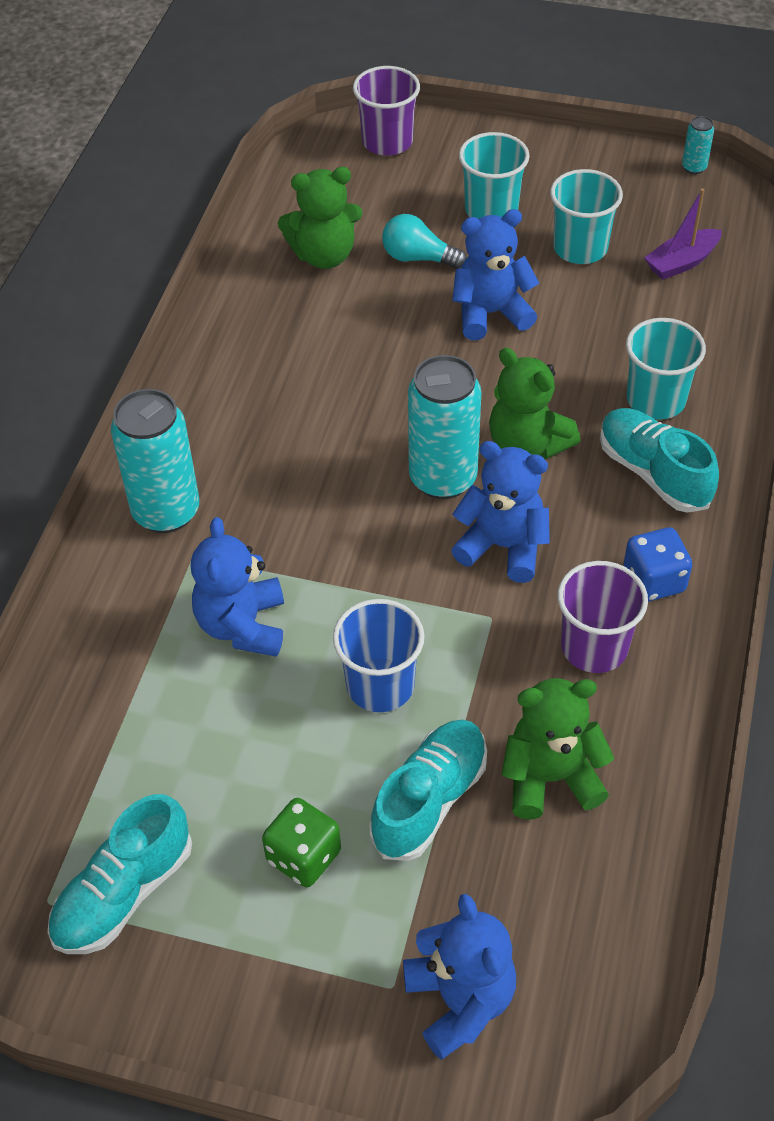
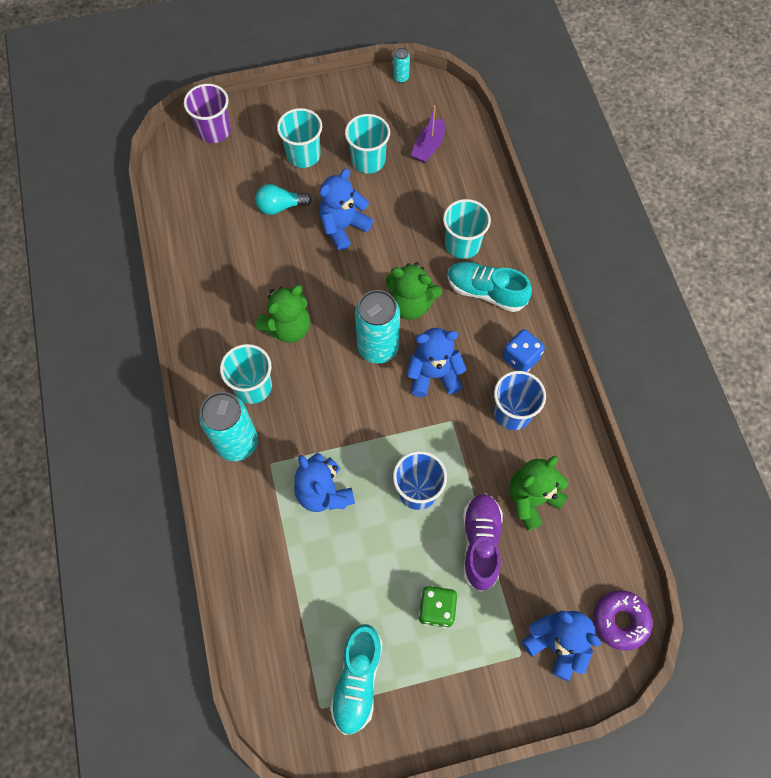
camera: 30 degrees left, 15 degrees up
(234, 453) = (253, 386): none -> turquoise cup
(324, 255) = (224, 228): green teddy bear -> green teddy bear (288, 328)
(429, 800) = (480, 543): turquoise shoe -> purple shoe
(588, 1022) = (620, 621): none -> purple donut
(594, 647) = (512, 412): purple cup -> blue cup

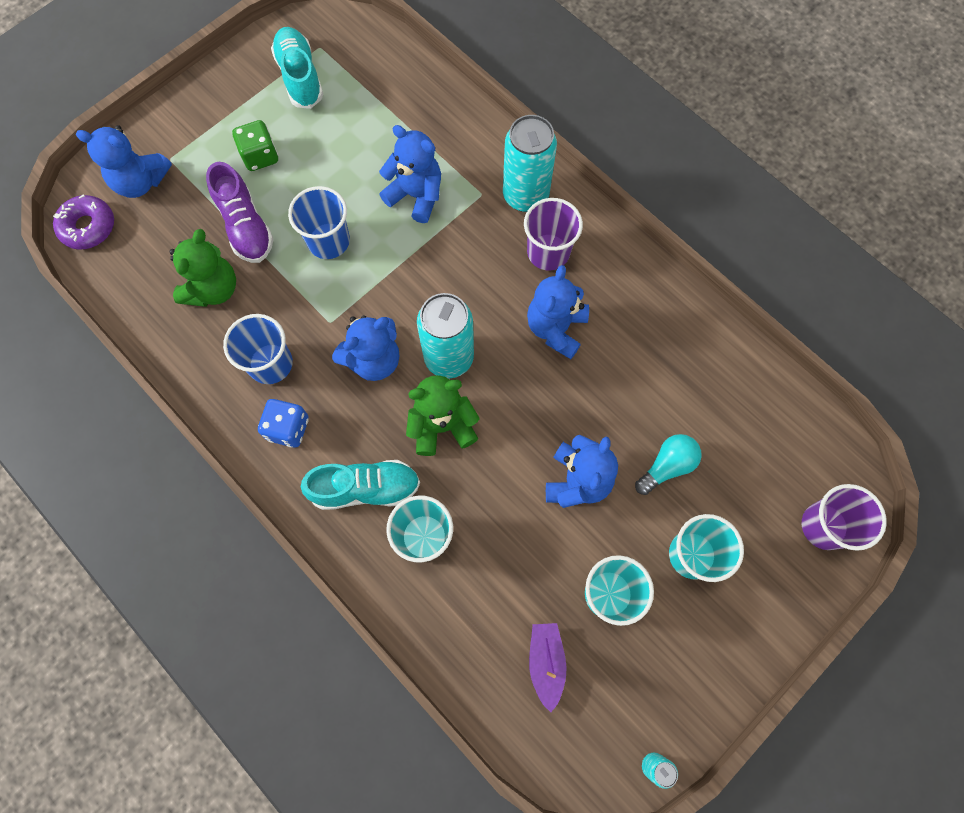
camera: 150 degrees right, 5 degrees up
(253, 386) = (548, 252): turquoise cup -> purple cup
(288, 328) = (556, 328): green teddy bear -> blue teddy bear

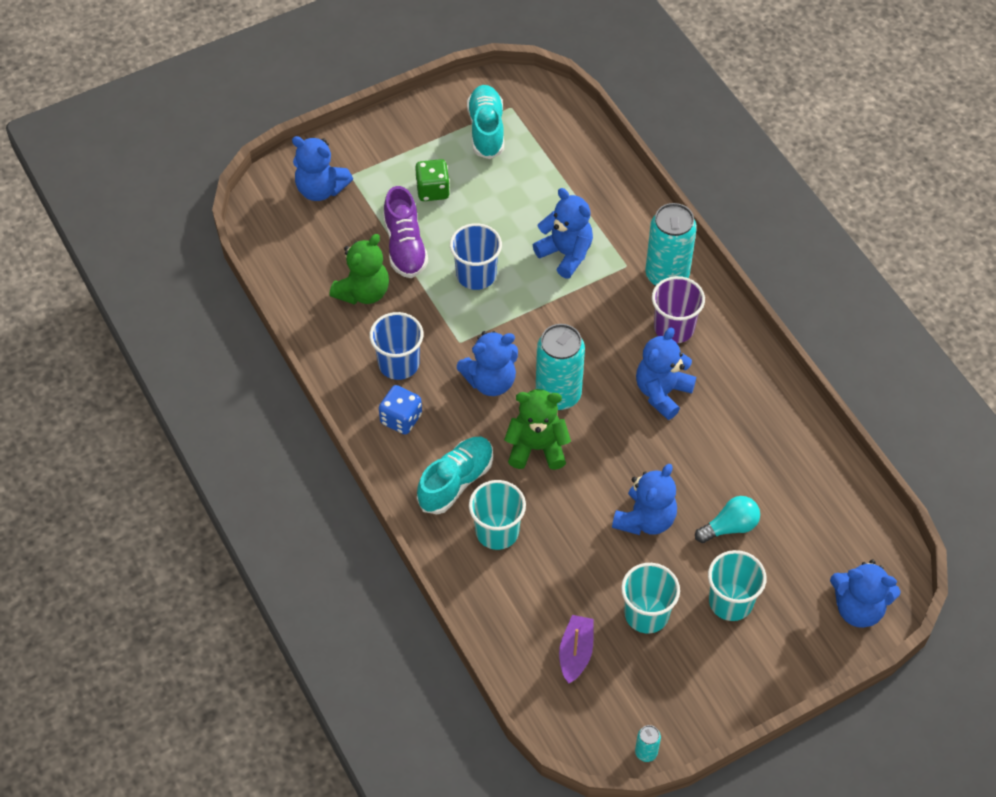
camera: 15 degrees right, 15 degrees down
(88, 227) = (266, 217): purple donut -> none
(365, 488) = (456, 481): turquoise shoe -> turquoise shoe turned 60 degrees counterclockwise
(824, 526) = (858, 608): purple cup -> blue teddy bear

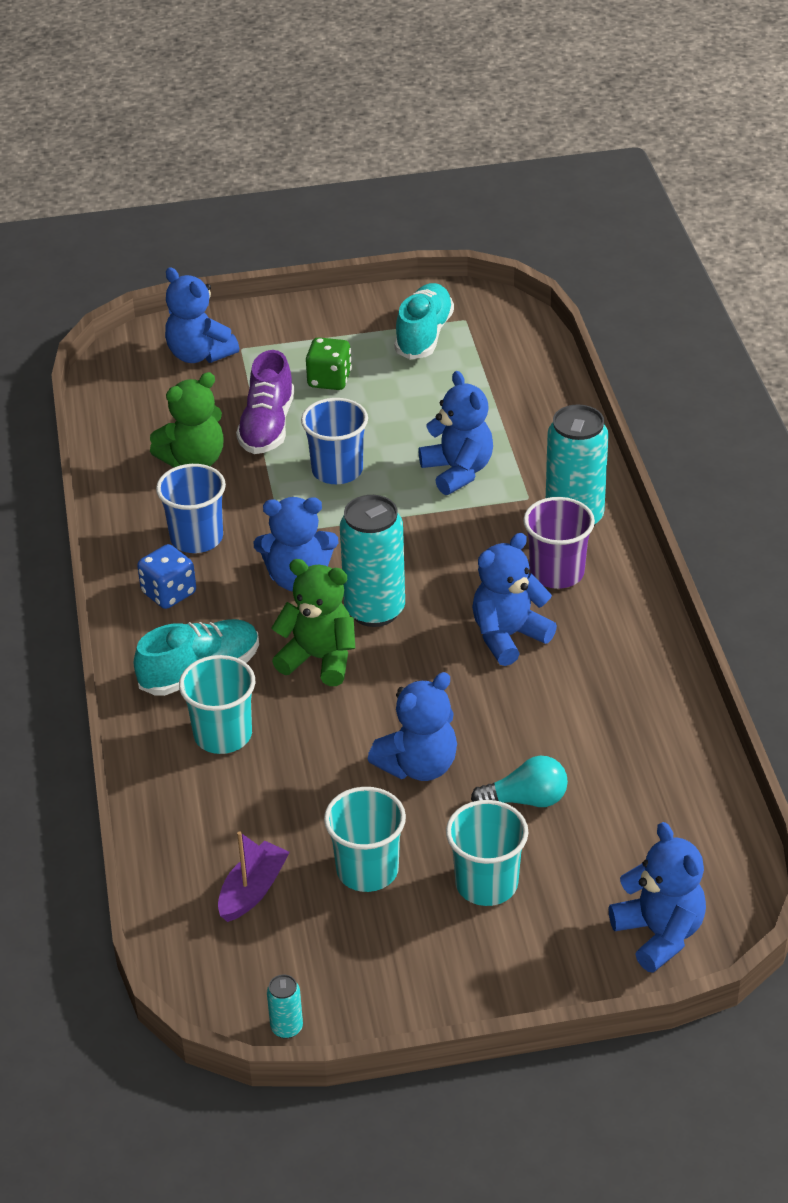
camera: 20 degrees right, 15 degrees down
(858, 608) = (659, 934): blue teddy bear -> blue teddy bear turned 150 degrees counterclockwise

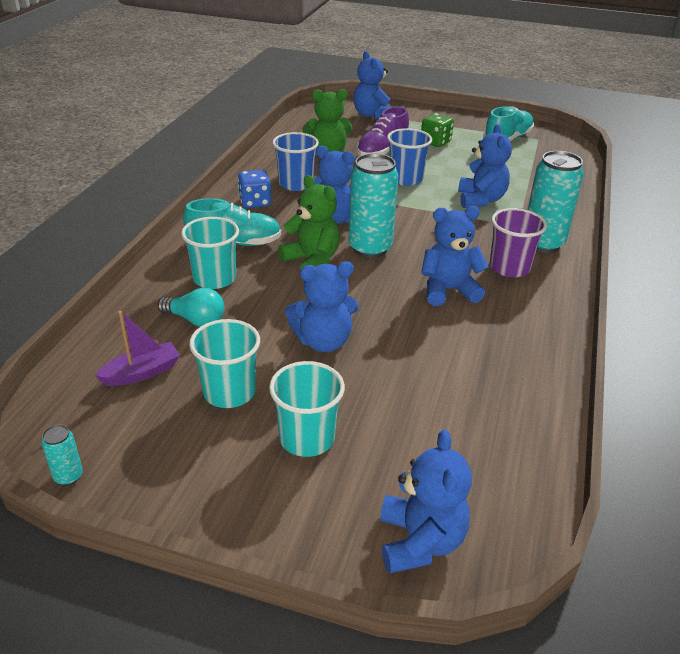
camera: 25 degrees right, 5 degrees down
(526, 800) = (383, 393): turquoise light bulb -> turquoise light bulb (195, 320)

